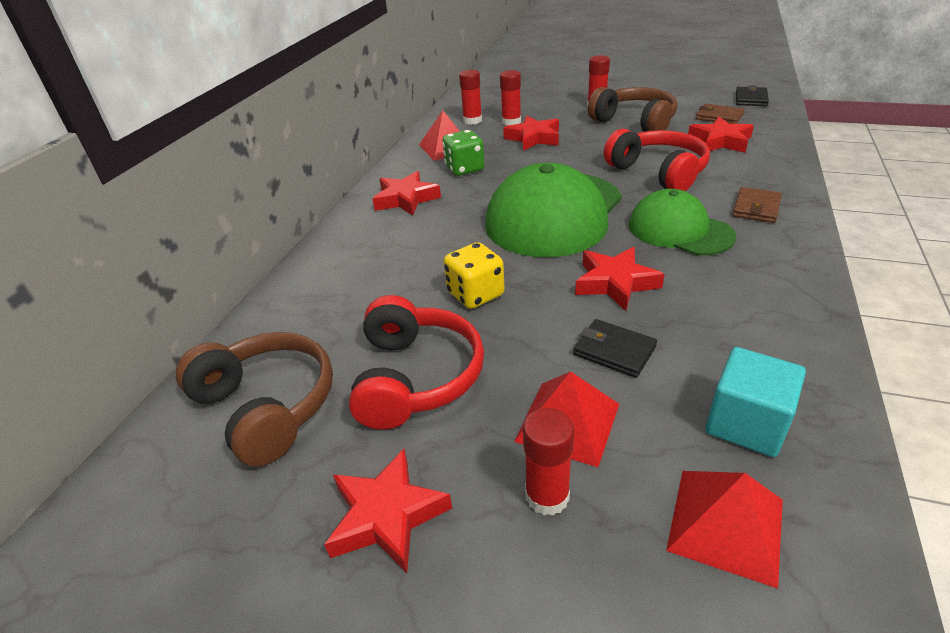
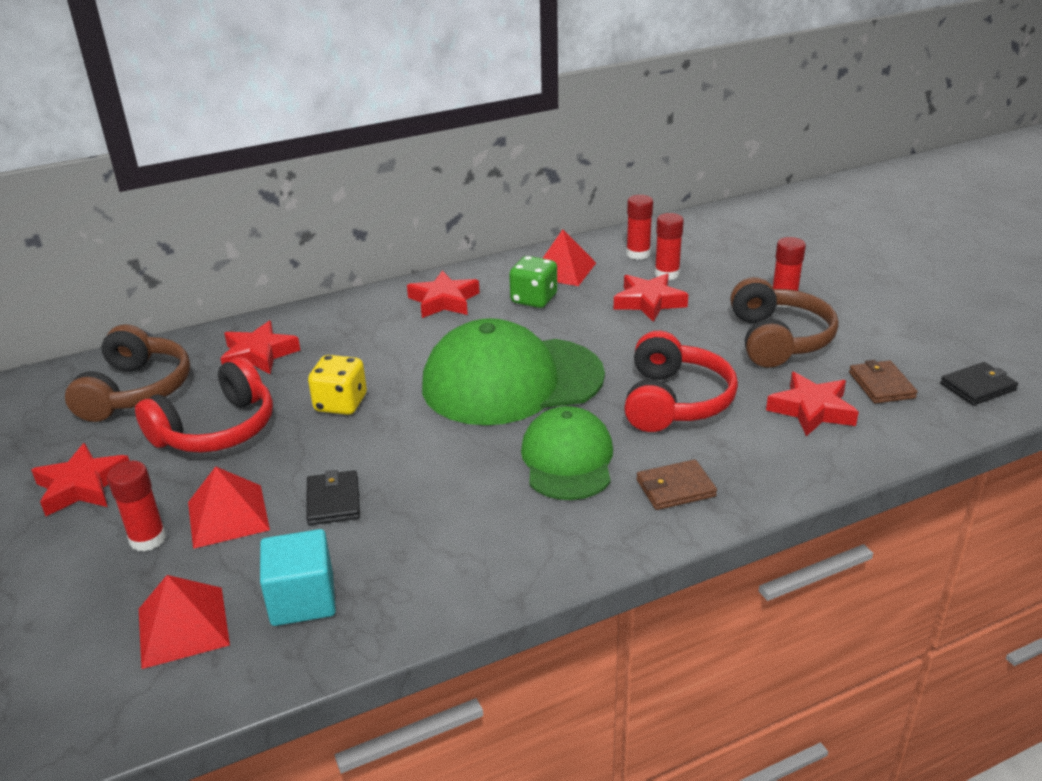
camera: 45 degrees right, 5 degrees down
(615, 283) = (432, 461): red star -> red star (259, 354)

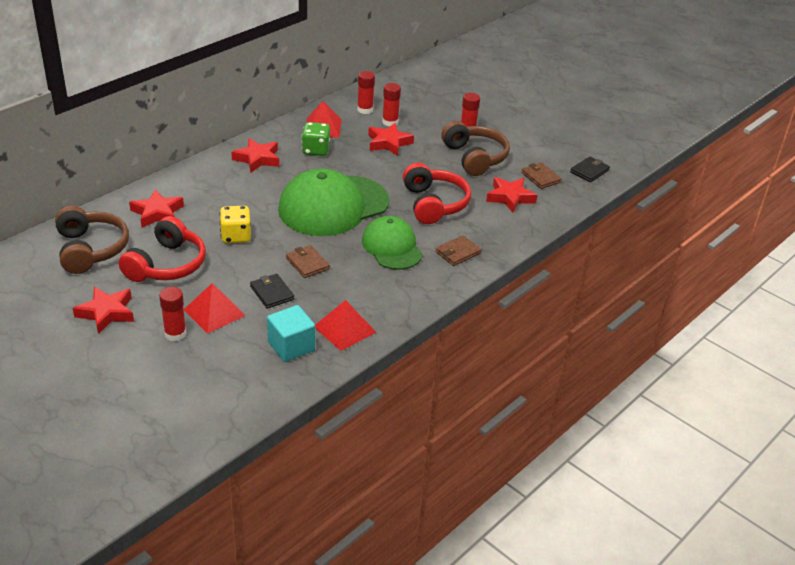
camera: 25 degrees left, 5 degrees up
(183, 626) = (234, 372): red pyramid -> red pyramid (344, 329)
(417, 463) = (307, 263): none -> brown wallet

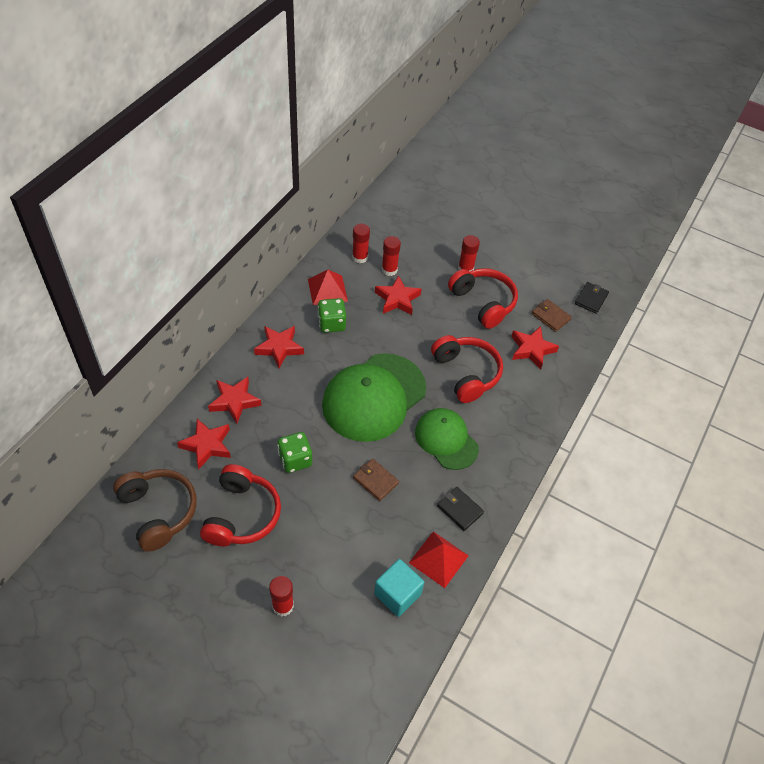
camera: 15 degrees left, 15 degrees up
(106, 313) = (206, 595): red star -> red star (234, 401)
(214, 312) = (310, 567): red pyramid -> none
(236, 236) = (295, 460): yellow dice -> green dice
(272, 293) = (355, 528): black wallet -> black wallet (459, 509)
(458, 253) = (508, 433): brown wallet -> none
(474, 157) = (483, 302): brown headphones -> red headphones

